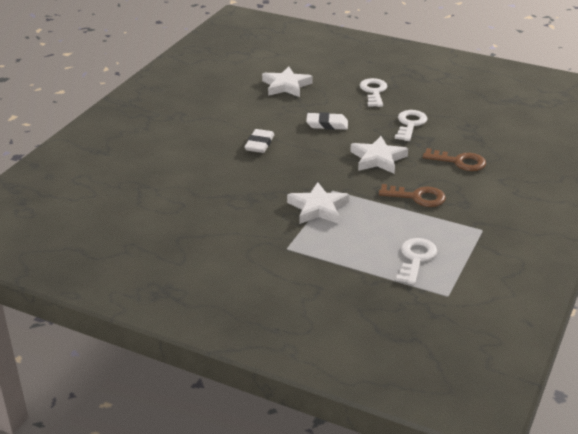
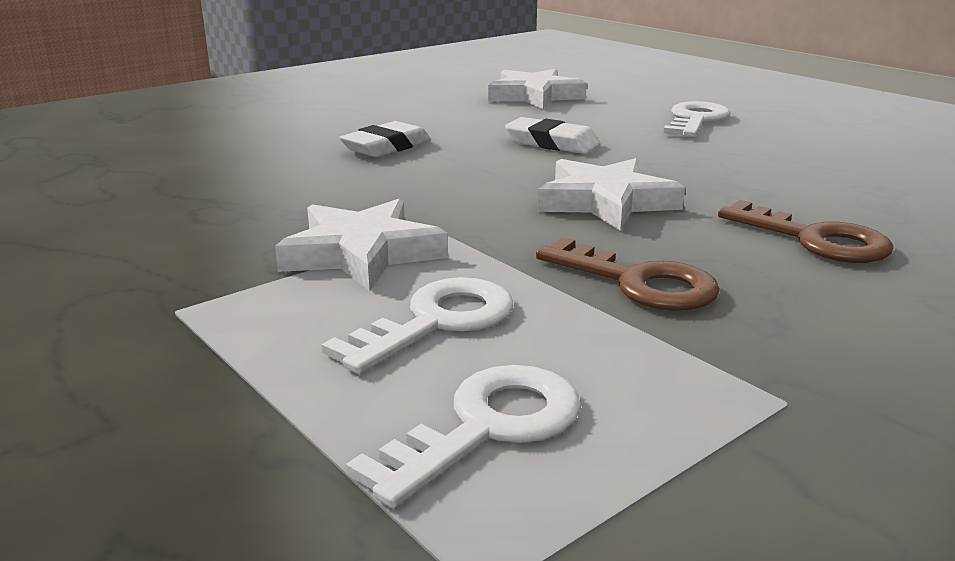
camera: 25 degrees right, 10 degrees down
(410, 124) = (735, 167): white key -> white key (437, 322)

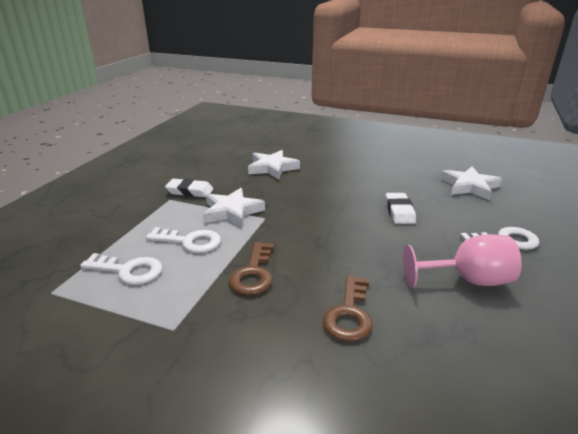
camera: 60 degrees right, 5 degrees up
(386, 147) = (342, 180): white eraser -> white eraser (190, 191)
(606, 202) = (335, 245): white star -> white star (272, 168)
(774, 159) = (468, 280): none -> pink goblet

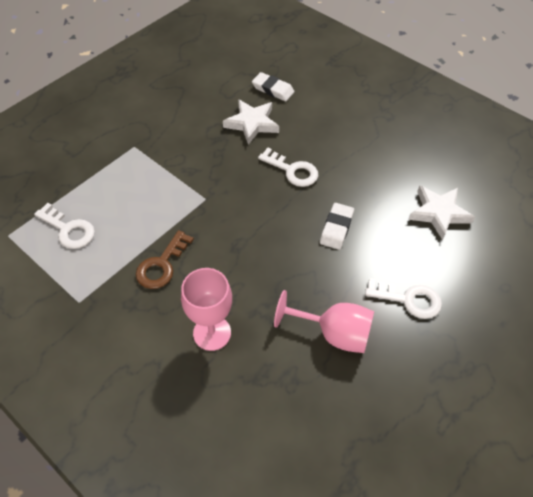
camera: 20 degrees right, 25 degrees up
(190, 191) = (156, 139): white eraser -> white eraser (273, 89)
(190, 241) = (128, 210): white key -> white key (292, 170)
(232, 211) = (181, 181): white star -> none
(349, 314) = (212, 333): brown key -> pink goblet

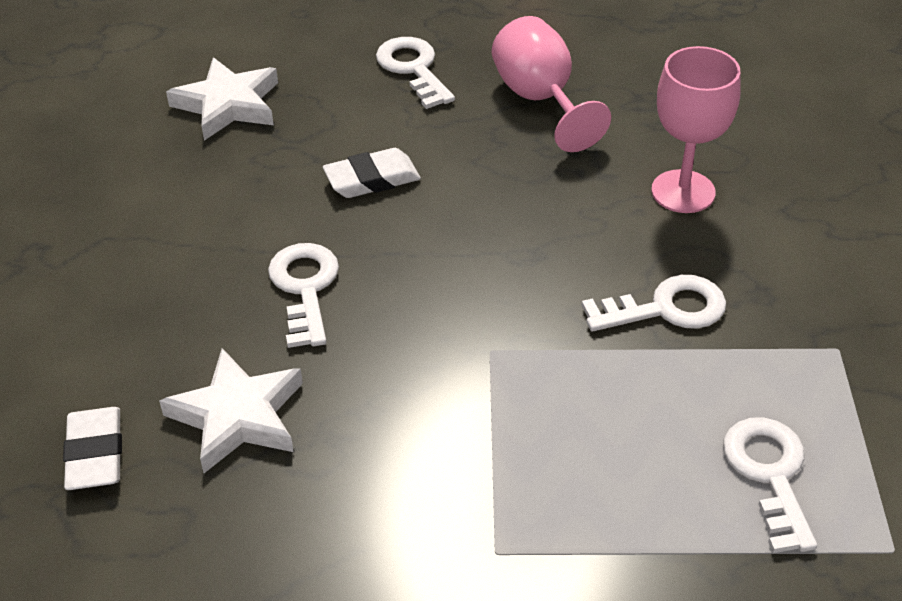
camera: 130 degrees left, 10 degrees down
(162, 265) = (665, 308): brown key -> white key

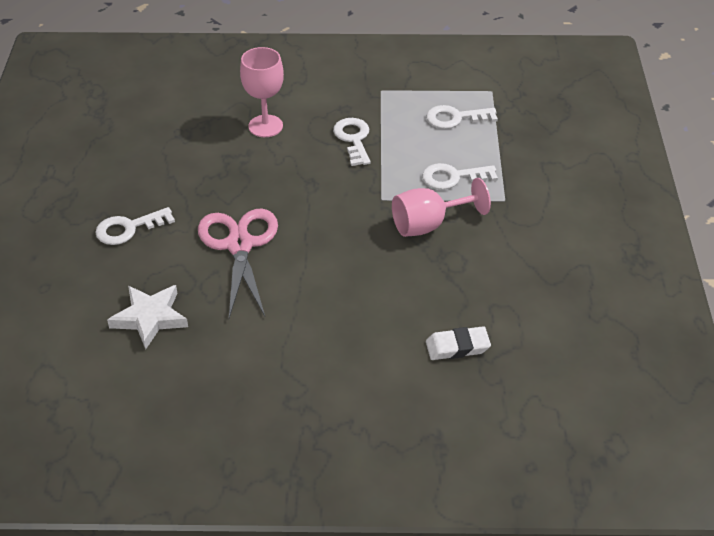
camera: 90 degrees left, 0 degrees up
(237, 416) = (428, 291): white star -> none
(305, 288) = (333, 270): white key -> white key (453, 177)
(372, 179) = (239, 245): white eraser -> pink scissors
(540, 100) = (173, 174): pink goblet -> pink goblet (428, 225)

